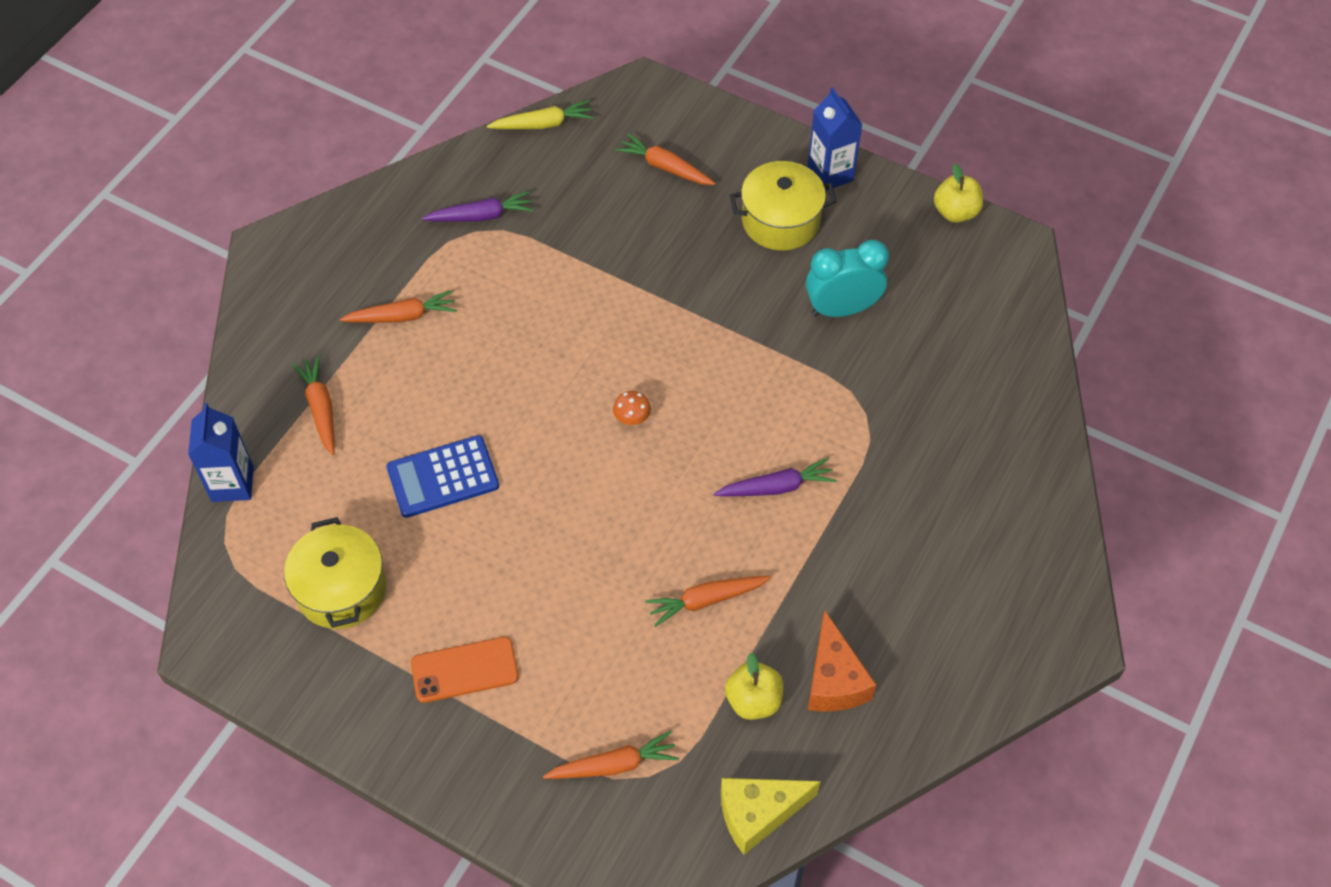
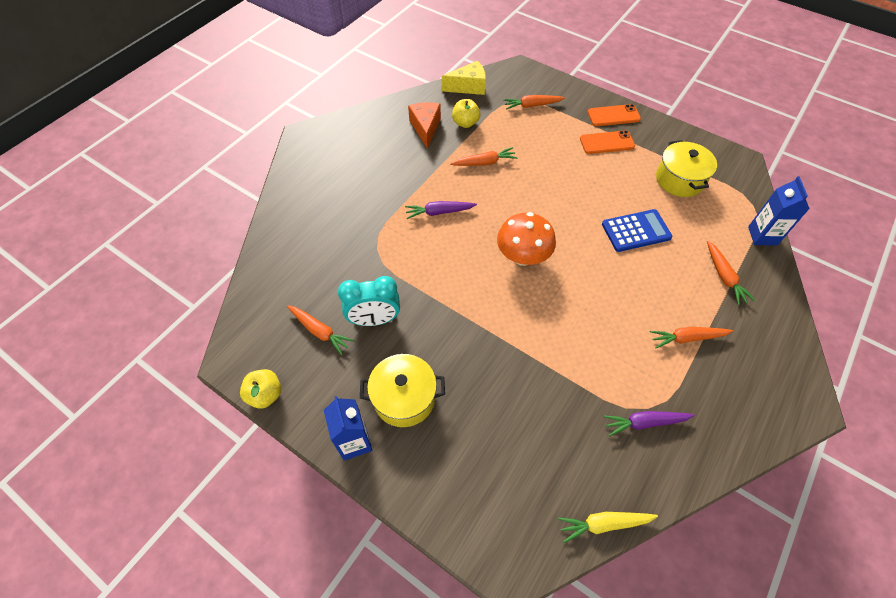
camera: 175 degrees left, 0 degrees up
(439, 748) = (613, 116): none -> orange phone
(632, 418) = (523, 256): orange mushroom -> orange mushroom, size x2.39
(665, 167) = (493, 461): orange carrot -> orange carrot (320, 331)

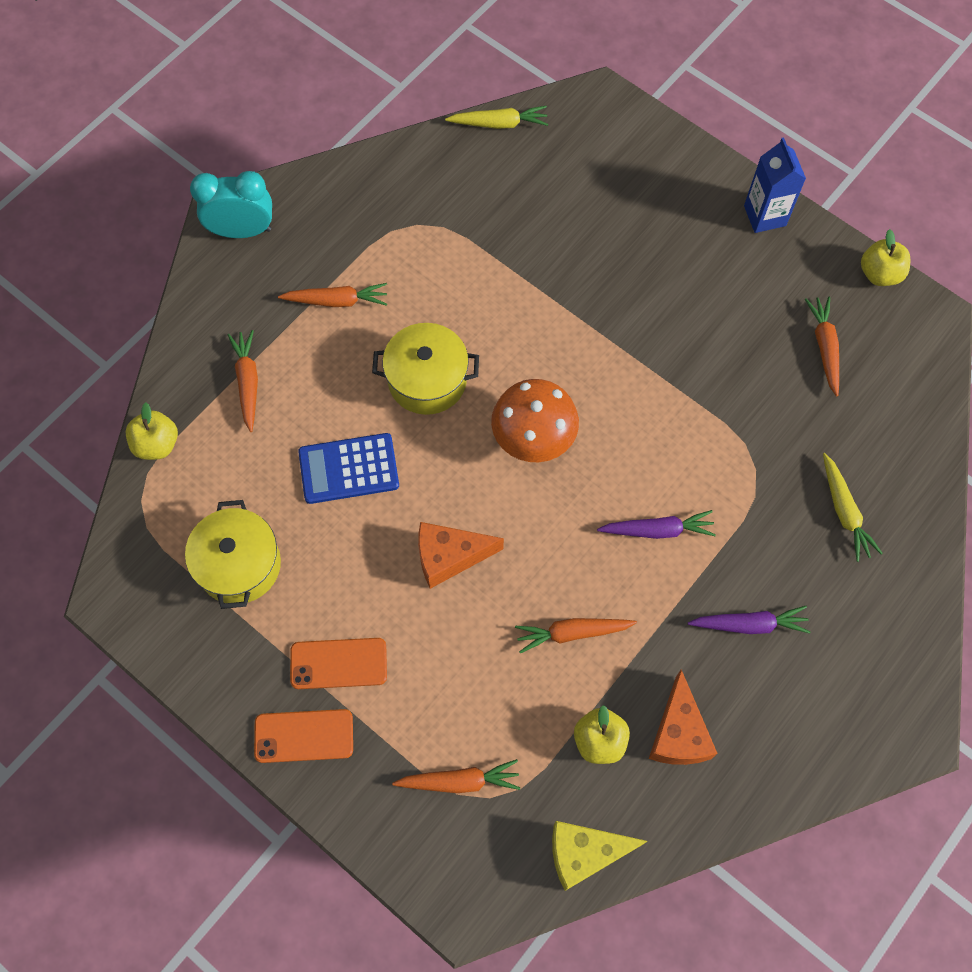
camera: 175 degrees left, 10 degrees up
(320, 331) = (824, 347): orange carrot -> orange carrot turned 45 degrees clockwise
(323, 230) = (844, 511): none -> yellow carrot
(374, 320) = (751, 358): turquoise clock -> turquoise clock (242, 231)
(404, 398) = (708, 257): yellow pot -> yellow pot (427, 380)
(560, 191) = (449, 557): none -> orange cheese
(644, 422) = (426, 210): purple carrot -> purple carrot (749, 624)
(762, 236) = (157, 444): blue carton -> yellow apple

